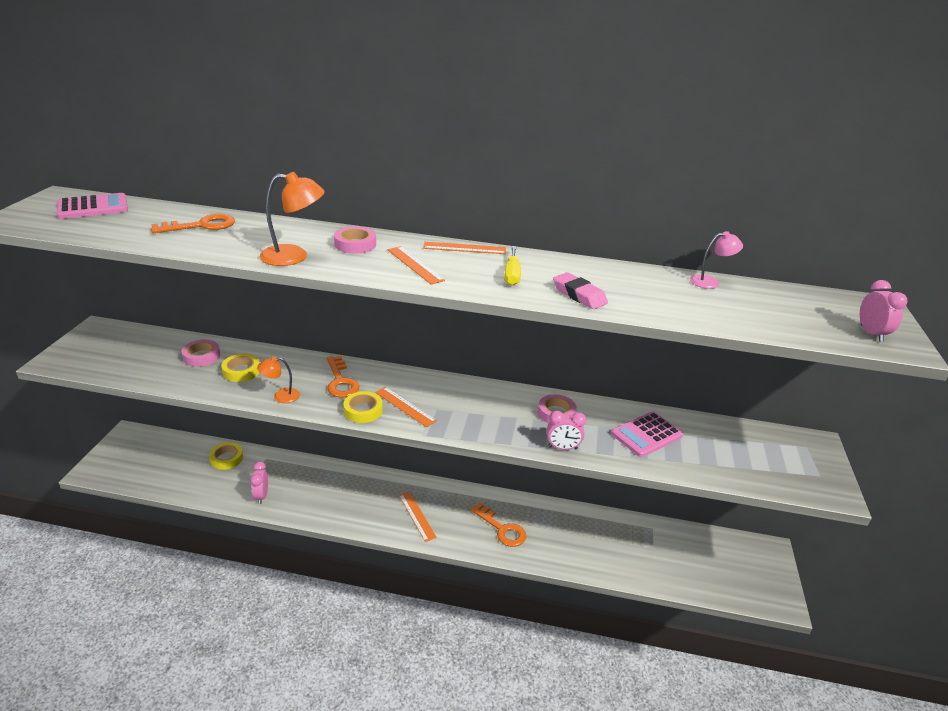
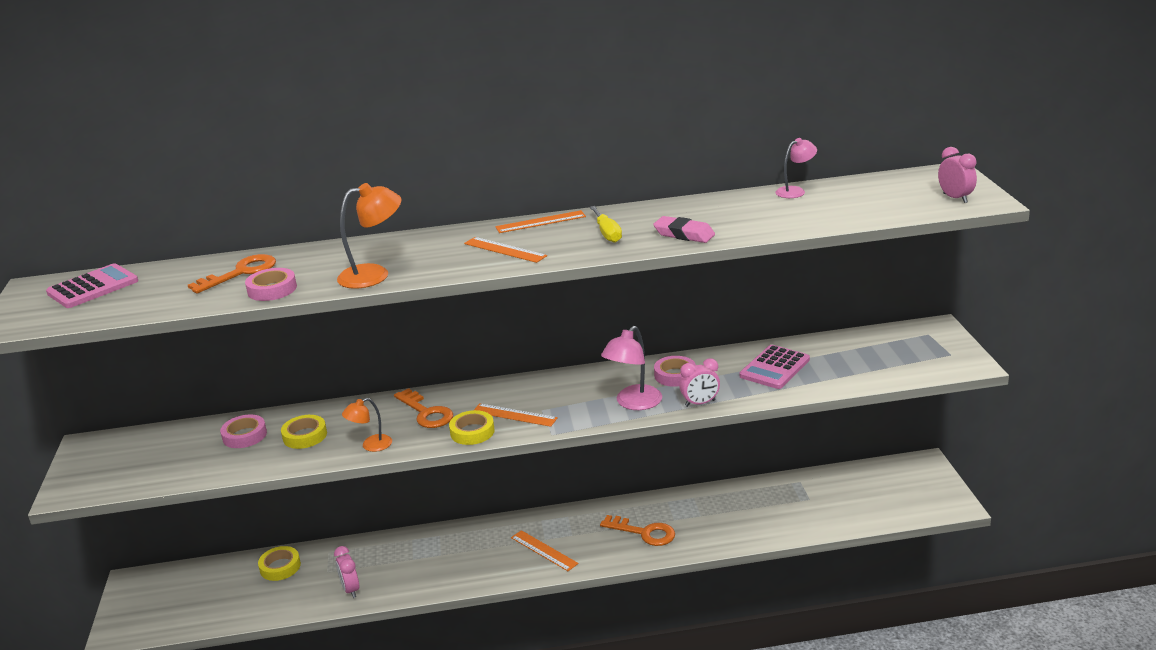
camera: 15 degrees left, 5 degrees down
(355, 244) = (426, 247): pink tape -> pink tape (272, 289)
(506, 428) = (633, 403): none -> pink lamp

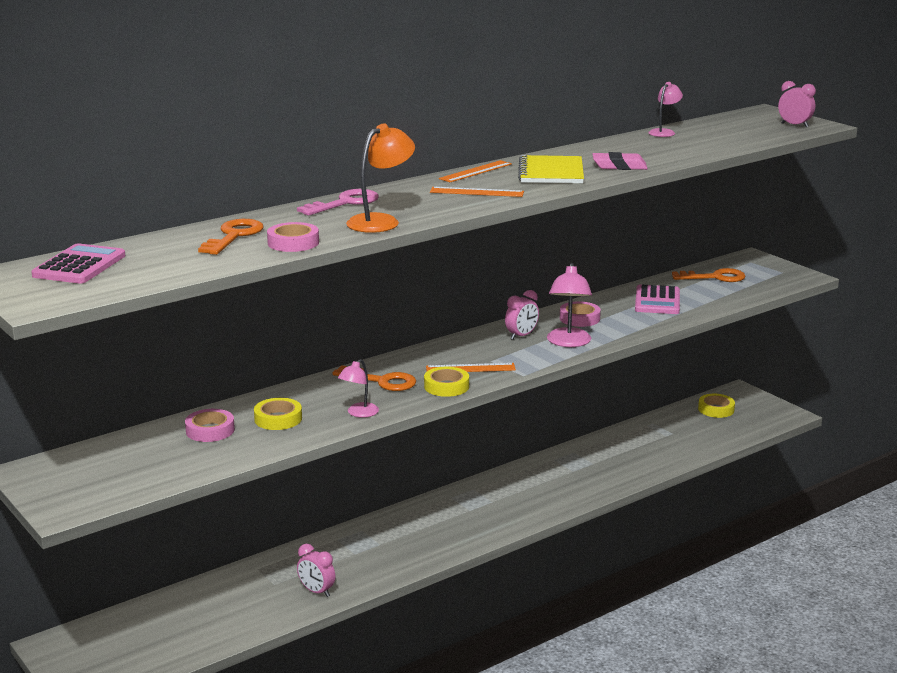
camera: 30 degrees left, 5 degrees down
(280, 567) = (217, 592): yellow tape -> yellow tape (716, 409)
(371, 445) = (359, 413): orange lamp -> pink lamp
(378, 246) = (345, 203): none -> pink key
(544, 550) = (478, 518): orange ruler -> none
(607, 233) = (551, 172): yellow screwdriver -> yellow notebook
(644, 532) = (557, 486): orange key -> orange key (715, 277)
(700, 403) = (625, 333): pink clock -> pink clock (521, 336)

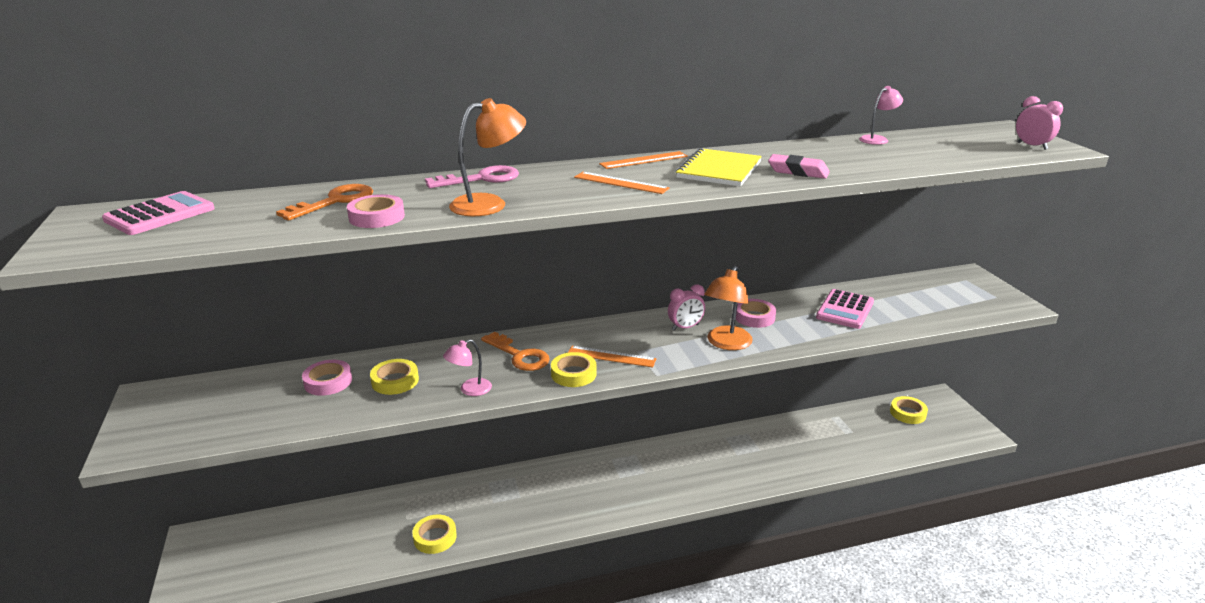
camera: 20 degrees right, 5 degrees up
(316, 591) = (435, 537): pink clock -> yellow tape
(568, 342) = (726, 344): pink lamp -> orange lamp
(715, 277) = (919, 292): orange key -> none

